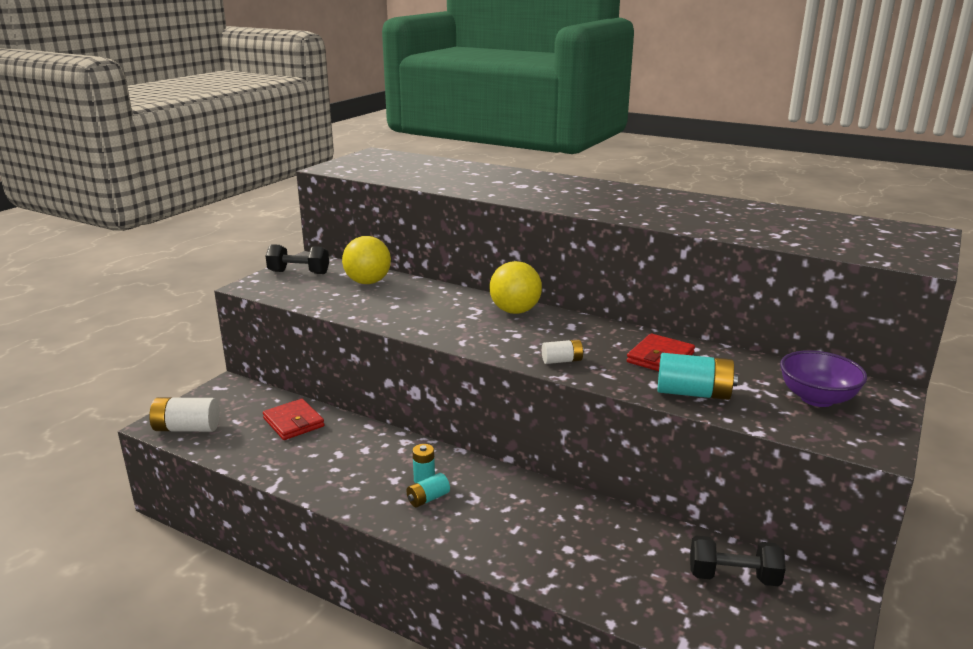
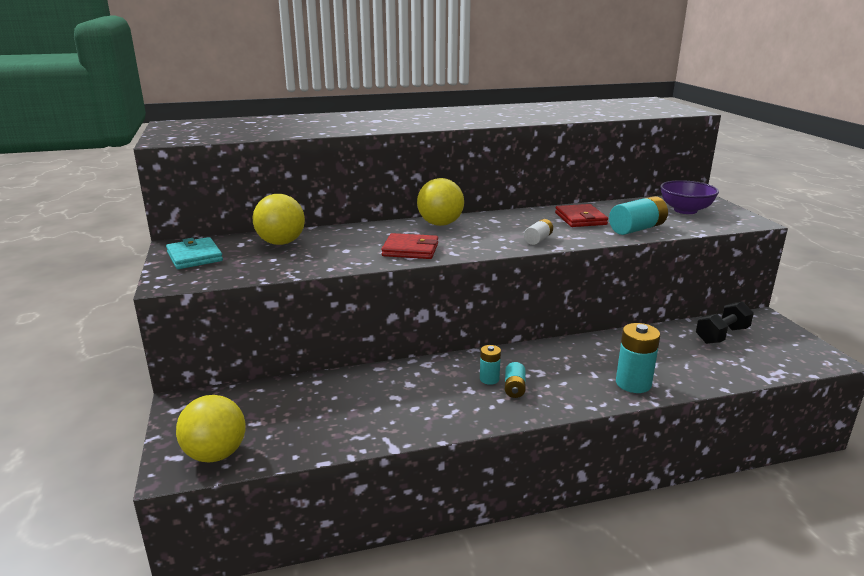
camera: 45 degrees left, 0 degrees up
(187, 428) = (215, 454): white battery -> yellow ball
(293, 422) = (312, 397): red wallet -> red wallet (410, 250)
(299, 272) = (194, 256): black dumbbell -> turquoise wallet
(531, 559) = (633, 383): none -> turquoise battery

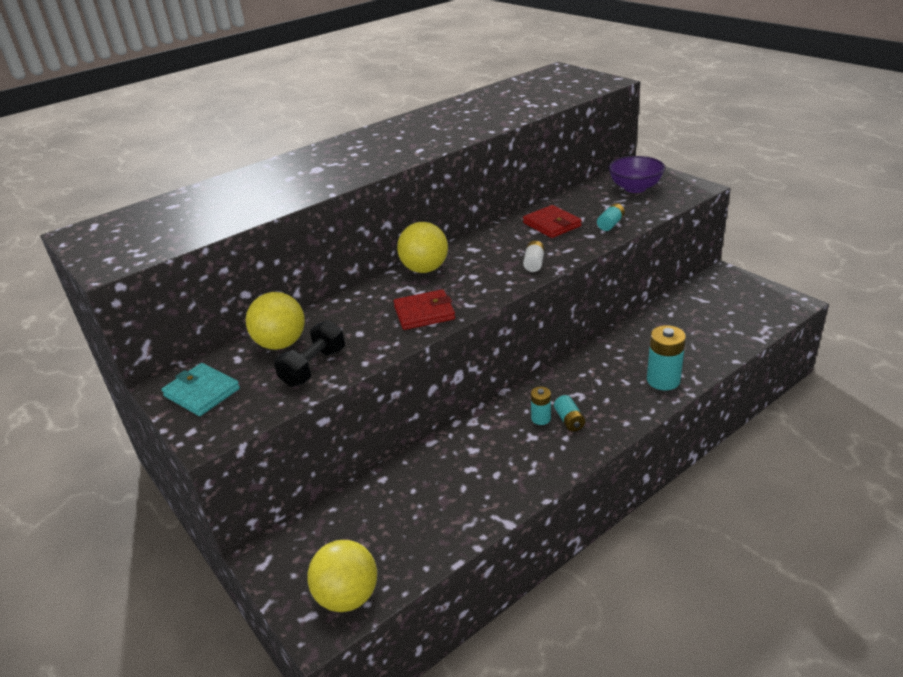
camera: 20 degrees left, 10 degrees up
(636, 229) = (610, 224): turquoise battery -> turquoise battery, size x0.58
(721, 335) = (702, 304): black dumbbell -> black dumbbell (313, 367)

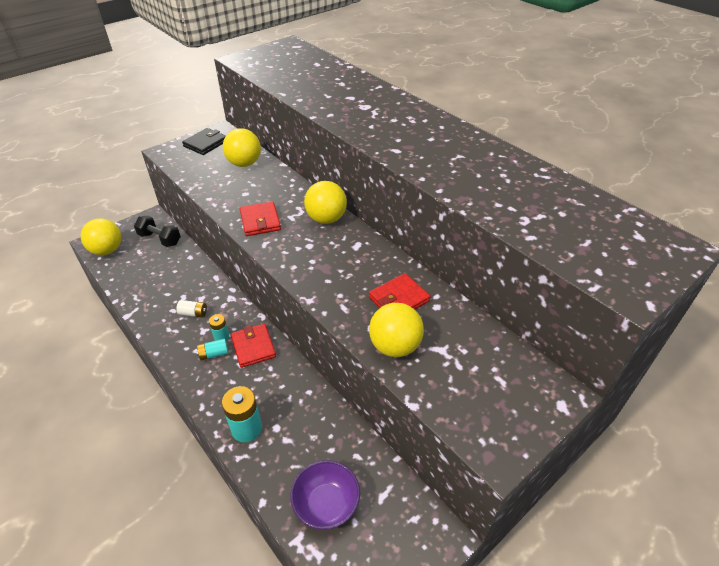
camera: 85 degrees right, 10 degrees up
(202, 392) = (205, 143): turquoise wallet -> black wallet
(313, 367) = (212, 179): black dumbbell -> black dumbbell (160, 239)
(534, 263) = (321, 283): white battery -> white battery (193, 313)
(554, 390) = (253, 347): none -> red wallet
(610, 224) = (395, 346): turquoise battery -> yellow ball
(635, 188) = (492, 382): purple bowl -> purple bowl (326, 504)

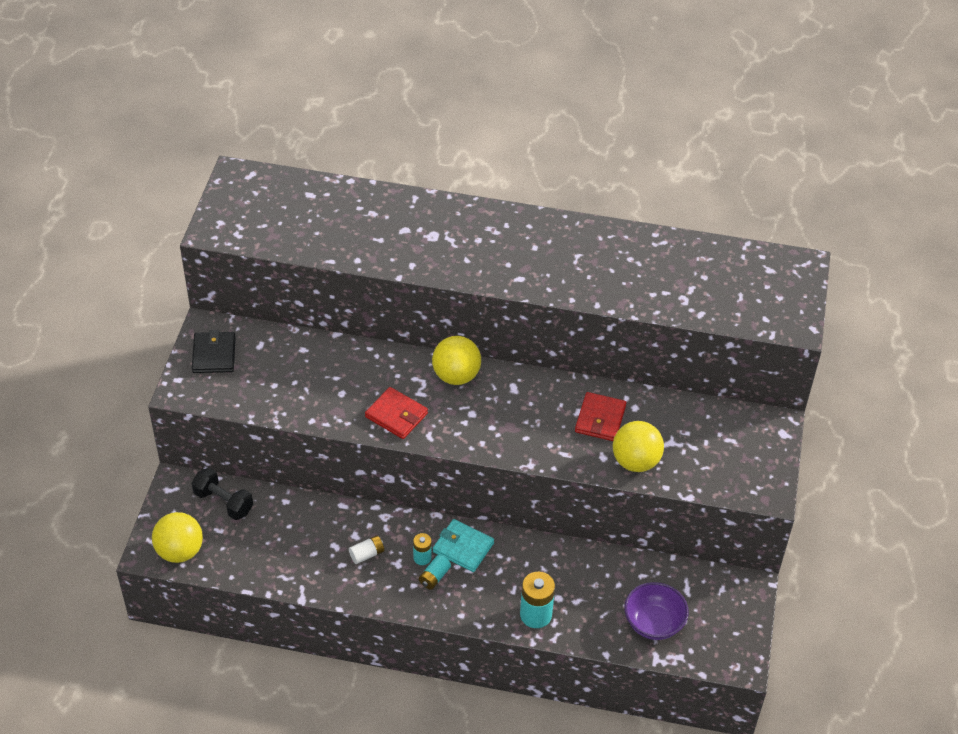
camera: 40 degrees left, 5 degrees up
(160, 239) = (223, 502): black dumbbell -> black dumbbell turned 45 degrees clockwise
(244, 164) = (294, 357): yellow ball -> none
(253, 347) = (463, 547): red wallet -> turquoise wallet

